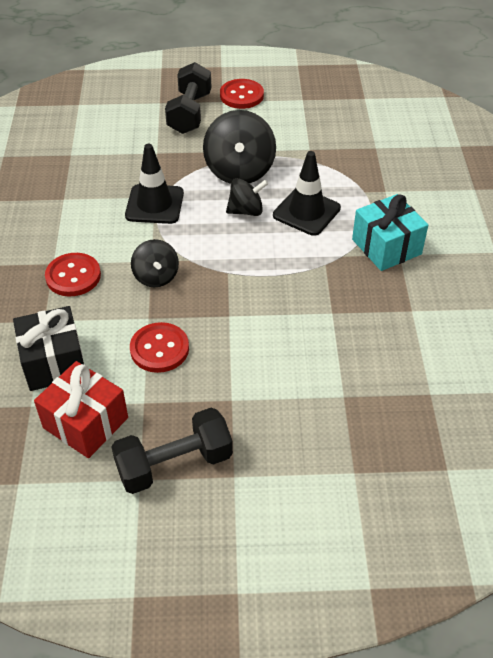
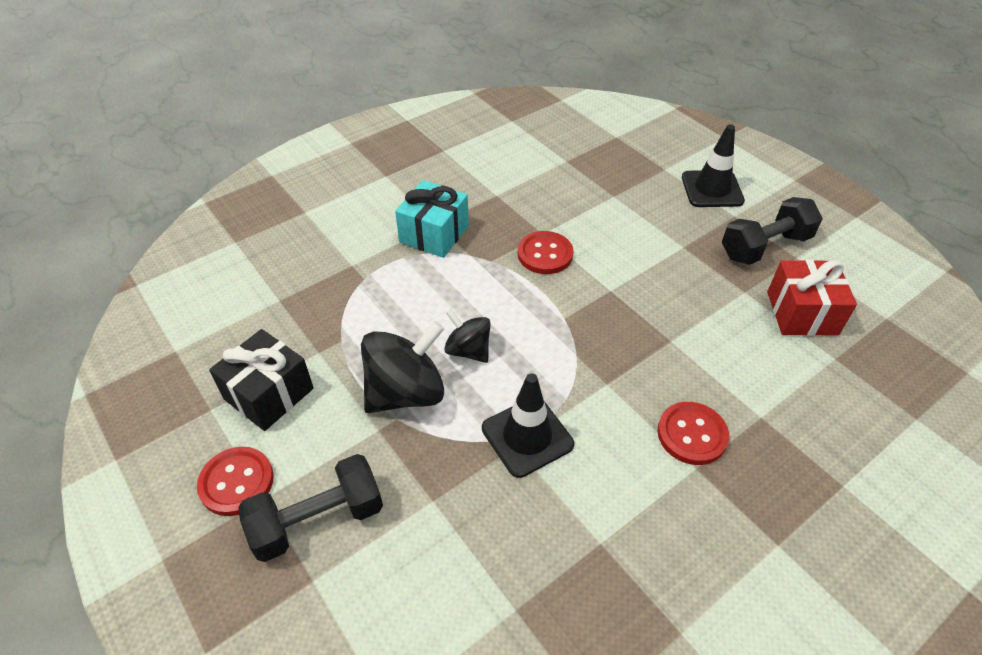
camera: 125 degrees left, 0 degrees up
(54, 362) = (786, 373): black gift -> black gift (269, 394)
(156, 276) = (622, 366): black spinning top -> none
(159, 349) = (691, 312): red button -> red button (545, 254)
(174, 464) = (765, 247): black dumbbell -> black dumbbell turned 60 degrees counterclockwise
(306, 212) = (430, 304): black traffic cone -> black traffic cone (712, 189)

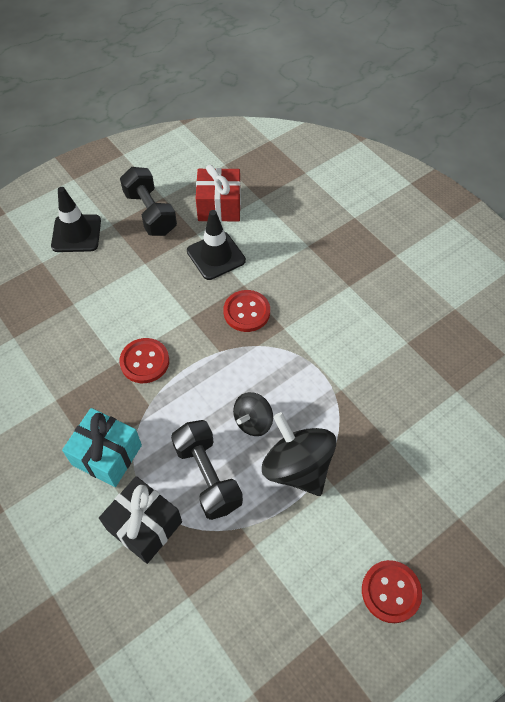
camera: 90 degrees left, 10 degrees up
(269, 394) = (303, 583): black gift -> black gift (144, 526)
(318, 520) = (414, 521): black dumbbell -> black dumbbell (207, 476)
(527, 436) = (332, 381): black traffic cone -> black traffic cone (216, 256)
(692, 434) = (324, 284): red button -> red button (246, 312)

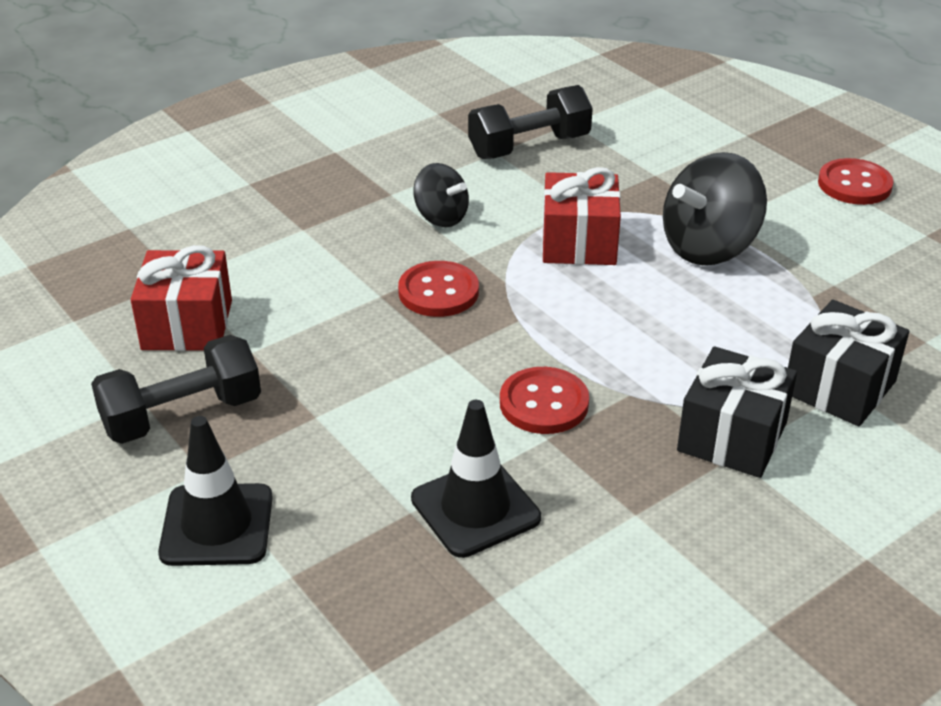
camera: 90 degrees left, 20 degrees down
(107, 455) = (732, 436): turquoise gift -> black gift
(207, 476) = (742, 327): black dumbbell -> black dumbbell (529, 146)
(216, 256) = (311, 327): black traffic cone -> black traffic cone (475, 508)
(253, 421) = (643, 285): black spinning top -> black spinning top (441, 217)
(300, 387) = (579, 242): none -> red gift

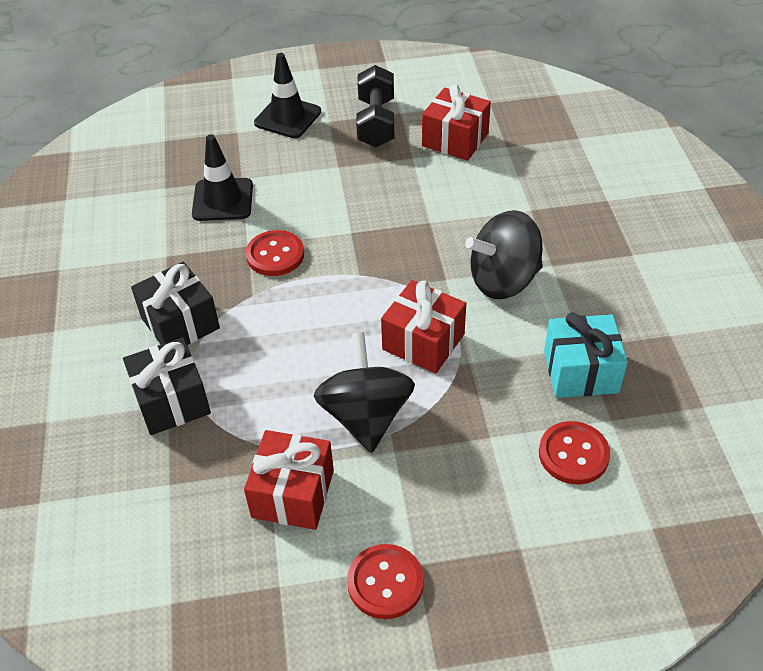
camera: 120 degrees right, 10 degrees up
(438, 292) = (415, 249): red button -> red button (573, 454)
(441, 217) = (503, 280): black spinning top -> black spinning top, size x1.70
(529, 146) = (581, 371): black dumbbell -> turquoise gift
(840, 259) = (293, 494): none -> red gift

